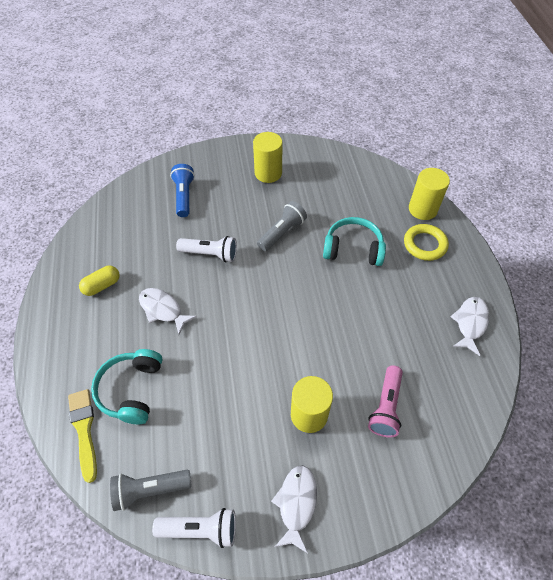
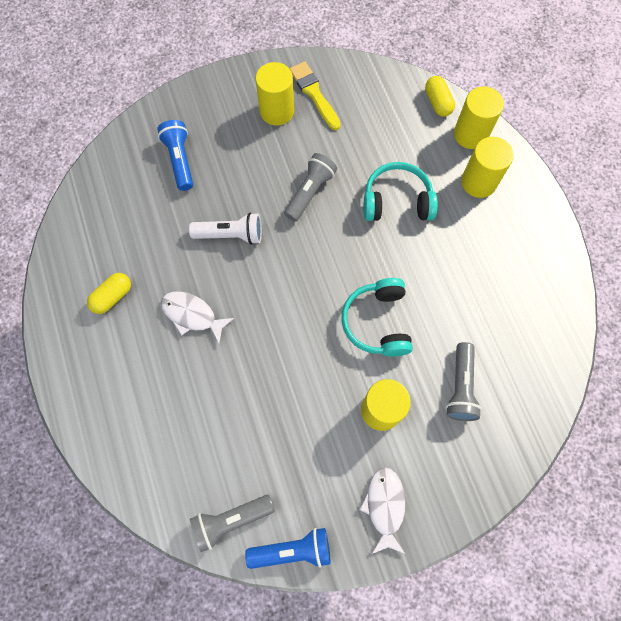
camera: 10 degrees left, 15 degrees up
(84, 430) = (142, 470): yellow brush -> yellow brush (314, 94)
(132, 390) = (182, 416): turquoise headphones -> turquoise headphones (378, 322)
(200, 529) = (292, 550): white flashlight -> blue flashlight
(385, 407) = (460, 387): pink flashlight -> grey flashlight
(398, 183) = (437, 102): none -> yellow capsule
(425, 244) = (478, 182): yellow ring -> yellow cylinder
(470, 323) = (539, 274): white fish -> none

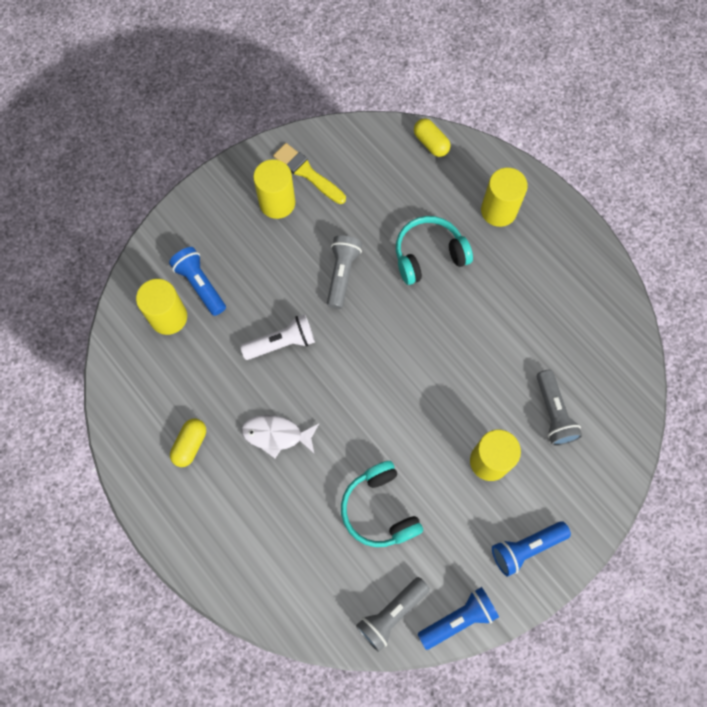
camera: 20 degrees left, 0 degrees up
(378, 322) = (455, 379): turquoise headphones -> turquoise headphones (380, 509)
(384, 506) = (526, 548): white fish -> blue flashlight
(471, 134) = (474, 165): yellow cylinder -> yellow cylinder (168, 317)

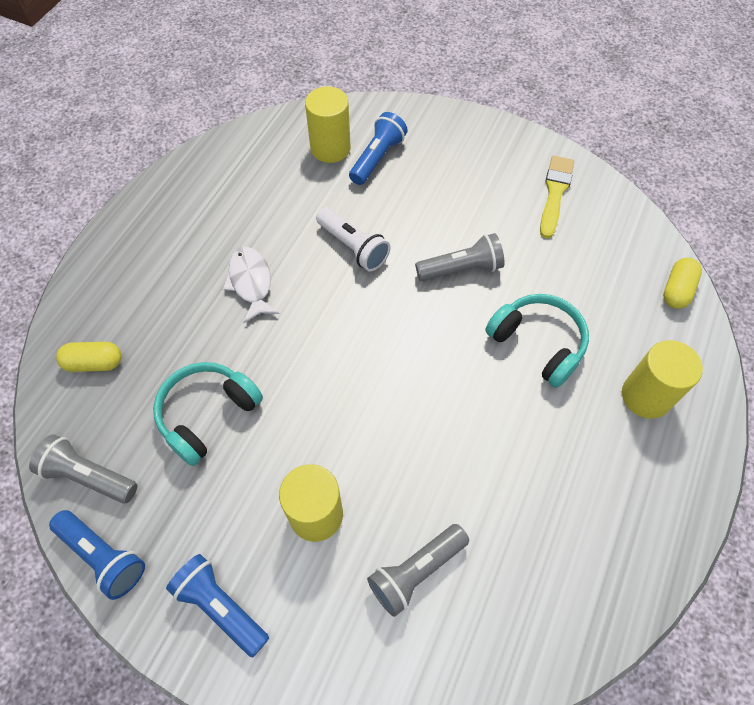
camera: 65 degrees right, 10 degrees down
(190, 445) = (209, 216): yellow capsule -> yellow capsule (94, 363)
(277, 203) = (504, 182): yellow cylinder -> none

